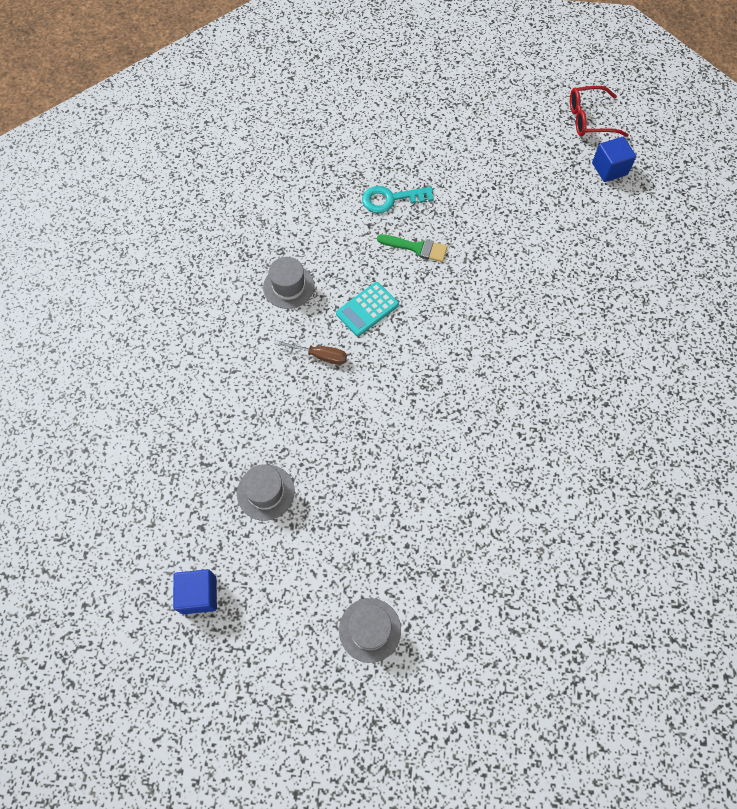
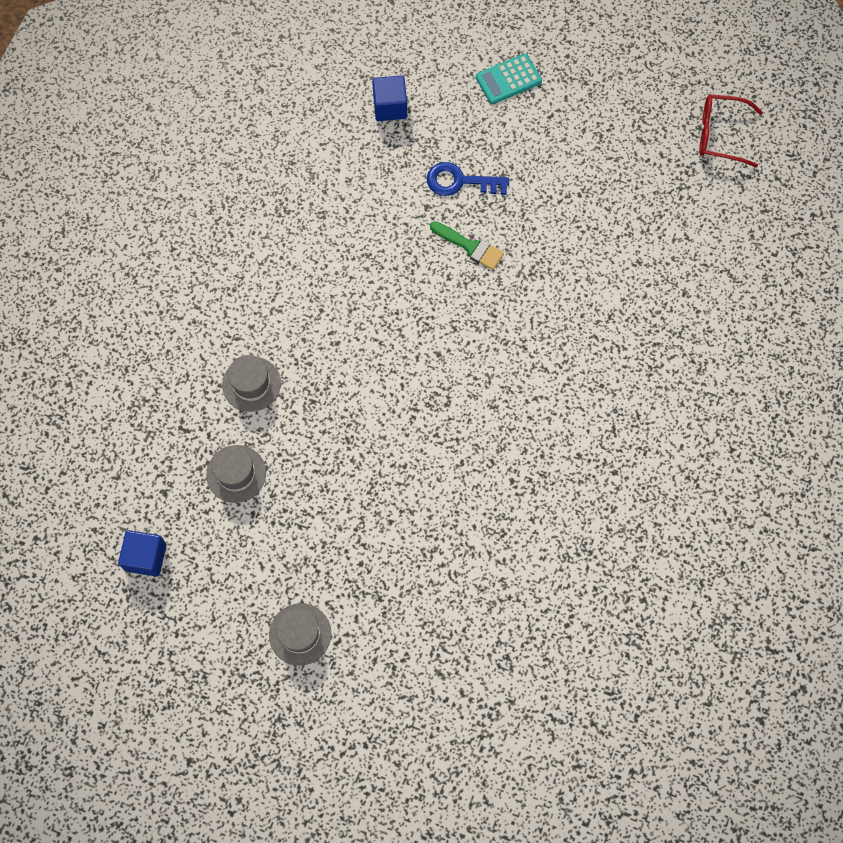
camera: 15 degrees right, 5 degrees up
(288, 286) = (319, 258): grey hat -> grey hat (251, 384)
(320, 356) = (330, 344): brown screwdriver -> none
(367, 309) = (395, 304): turquoise calculator -> turquoise calculator (508, 79)
(391, 199) = (460, 181): turquoise key -> blue key
(609, 169) = (720, 203): blue cube -> blue cube (390, 107)

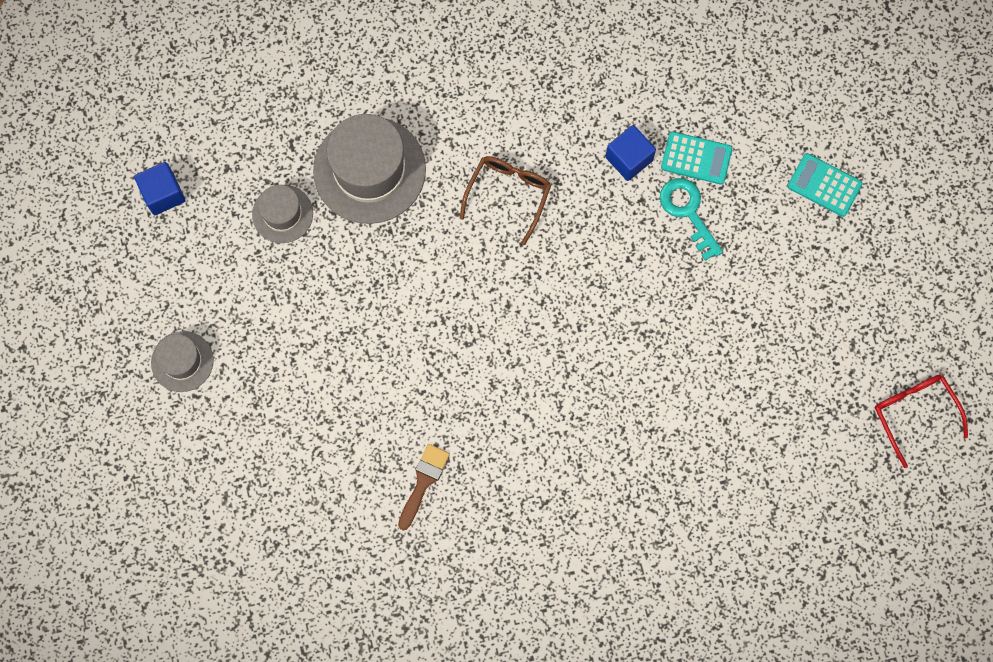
camera: 55 degrees right, 5 degrees up
(251, 384) = (369, 170): grey hat -> grey hat, size x1.86
(350, 296) = (508, 194): none -> brown glasses
(390, 107) = (716, 102): blue cube -> blue cube (629, 159)
(422, 149) = (696, 158): none -> turquoise calculator
(460, 181) = (688, 212): blue key -> turquoise key
(470, 247) = (630, 264): green brush -> none
(534, 508) = (423, 482): none -> brown brush

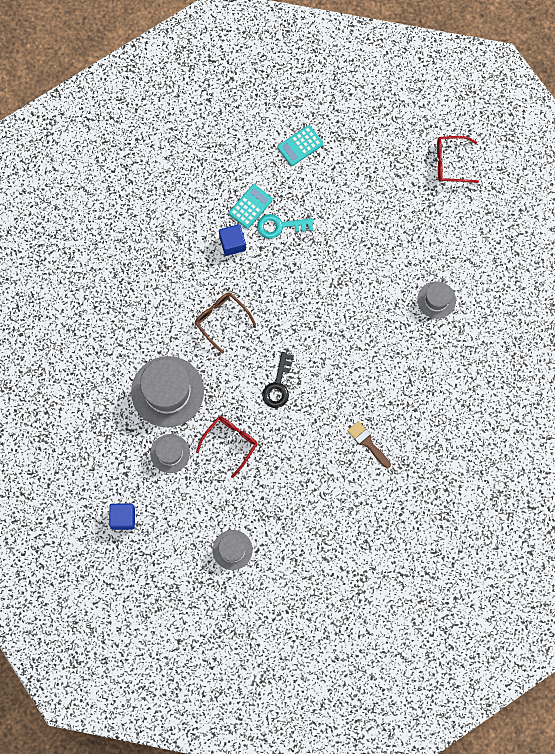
camera: 65 degrees left, 0 degrees up
(335, 288) = (230, 442): none -> red glasses
(449, 316) = (278, 385): none -> black key
(689, 486) = (436, 300): none -> grey hat

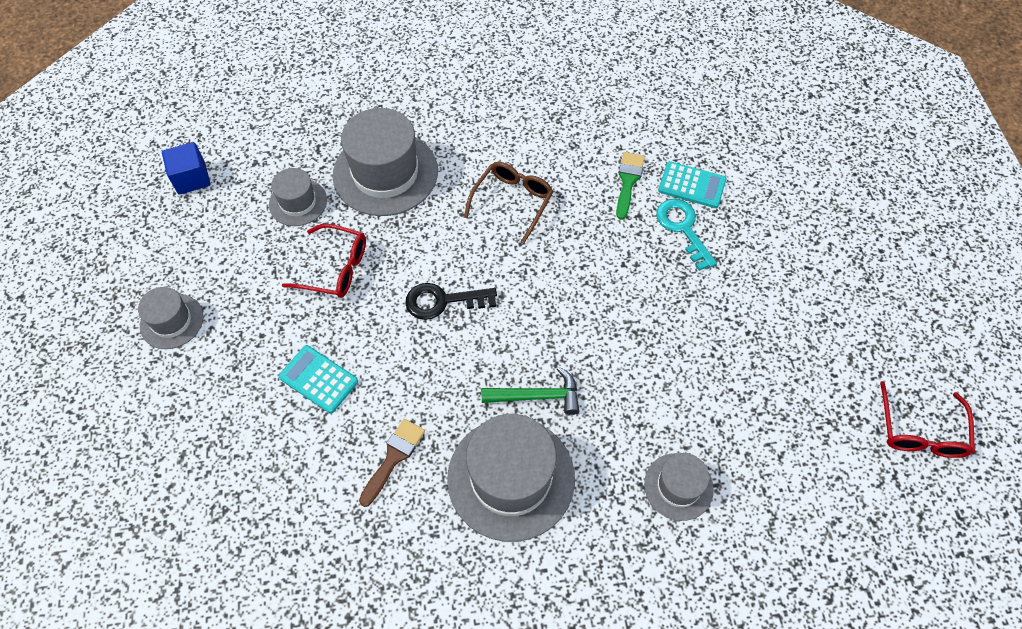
camera: 70 degrees right, 15 degrees down
(232, 243) = (628, 181): blue cube -> green brush
(300, 146) = (814, 216): turquoise calculator -> turquoise calculator (318, 379)
(359, 353) = (537, 396): none -> green hammer
(401, 384) = (511, 478): none -> grey hat
(451, 162) = (920, 431): red glasses -> red glasses turned 150 degrees counterclockwise

